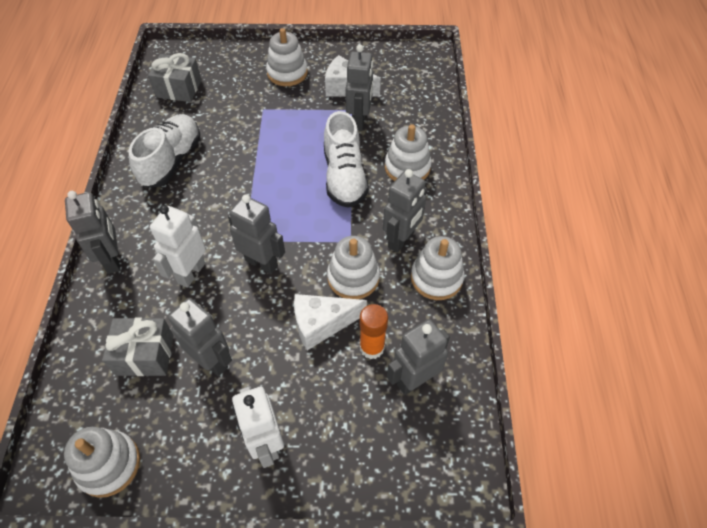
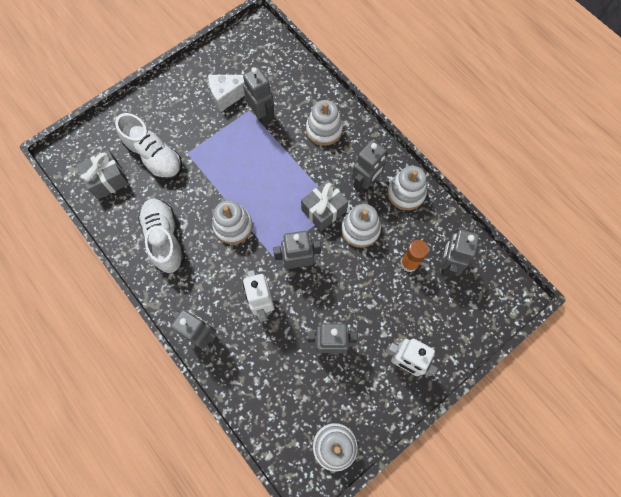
camera: 40 degrees left, 15 degrees up
(145, 354) = (288, 373): grey gift -> grey gift (324, 210)
(287, 73) = (175, 111): white stacking toy -> white stacking toy (233, 226)
(322, 324) = (370, 272): white cheese -> none
(344, 177) = (291, 165): white shoe -> white shoe (154, 157)
(401, 240) = (365, 183): grey robot -> grey robot turned 45 degrees clockwise

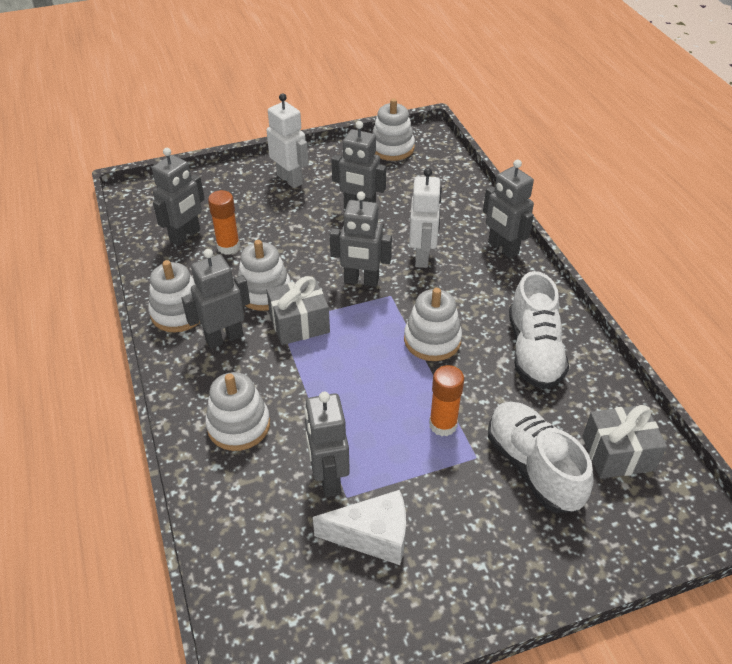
camera: 160 degrees left, 25 degrees down
(210, 166) = (443, 425): none -> orange glue stick

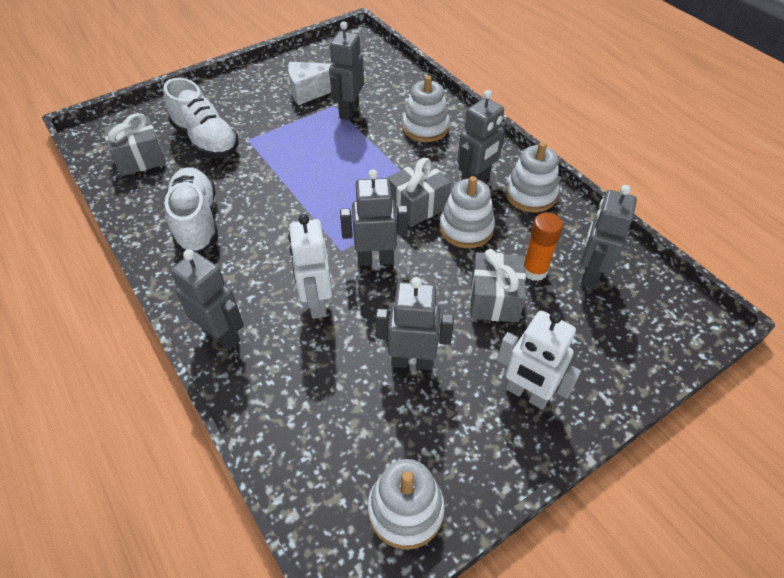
camera: 165 degrees right, 5 degrees up
(275, 234) = (494, 299): none -> grey gift
(328, 478) = (349, 111): grey robot -> grey robot turned 135 degrees counterclockwise
(432, 340) = (291, 214): white stacking toy -> none
(443, 425) = (274, 153): orange glue stick -> none

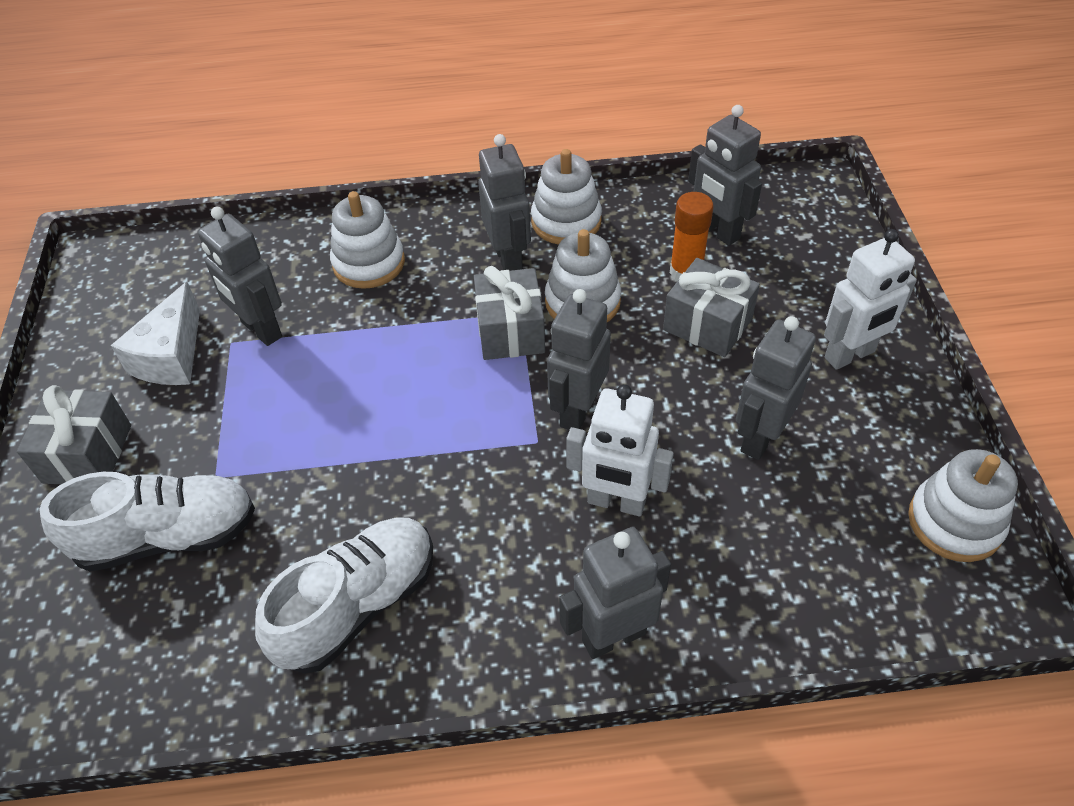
camera: 60 degrees left, 0 degrees up
(140, 159) = (130, 653): grey gift -> grey gift (88, 454)
(197, 222) = (358, 605): white shoe -> white shoe turned 120 degrees clockwise

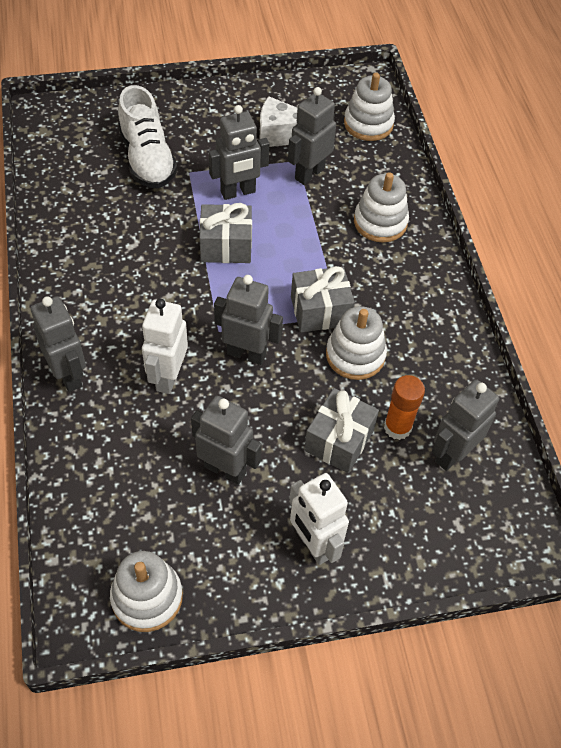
camera: 80 degrees right, 5 degrees up
(88, 454) = (205, 114): grey gift -> grey gift (226, 246)
(358, 605) = (98, 249): white shoe -> none
(509, 259) = (396, 306): grey robot -> grey robot (238, 192)
(566, 221) = (446, 342): white stacking toy -> white stacking toy (368, 124)

